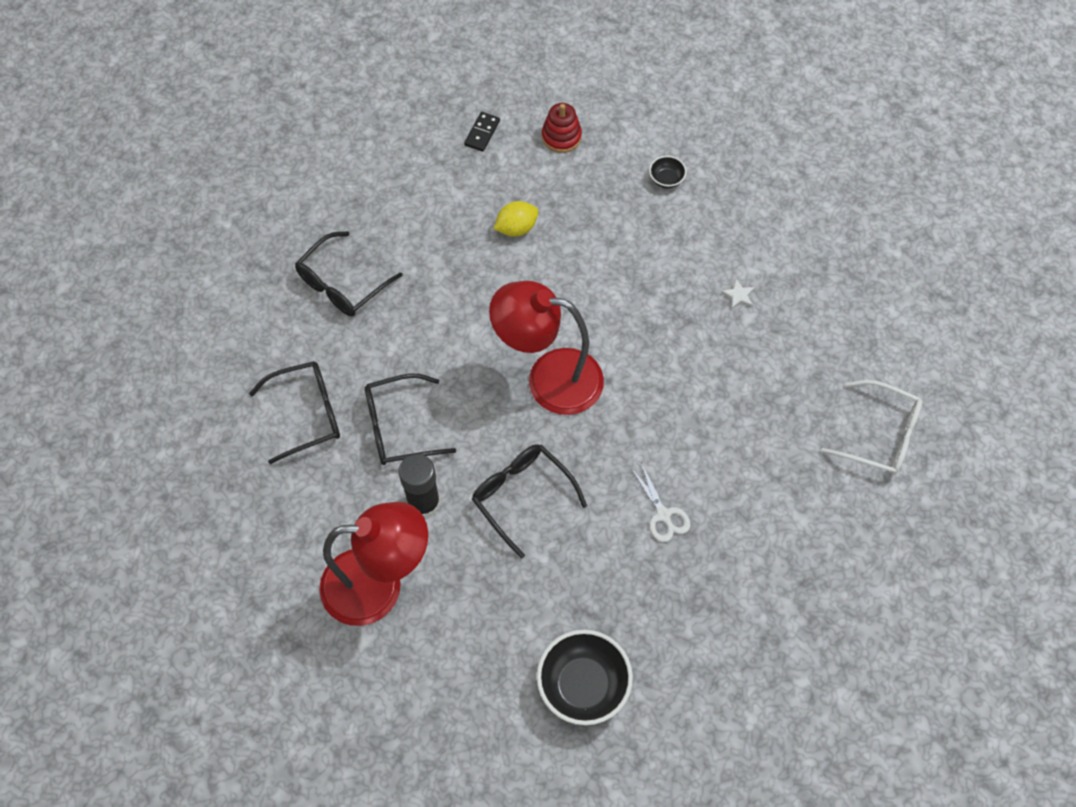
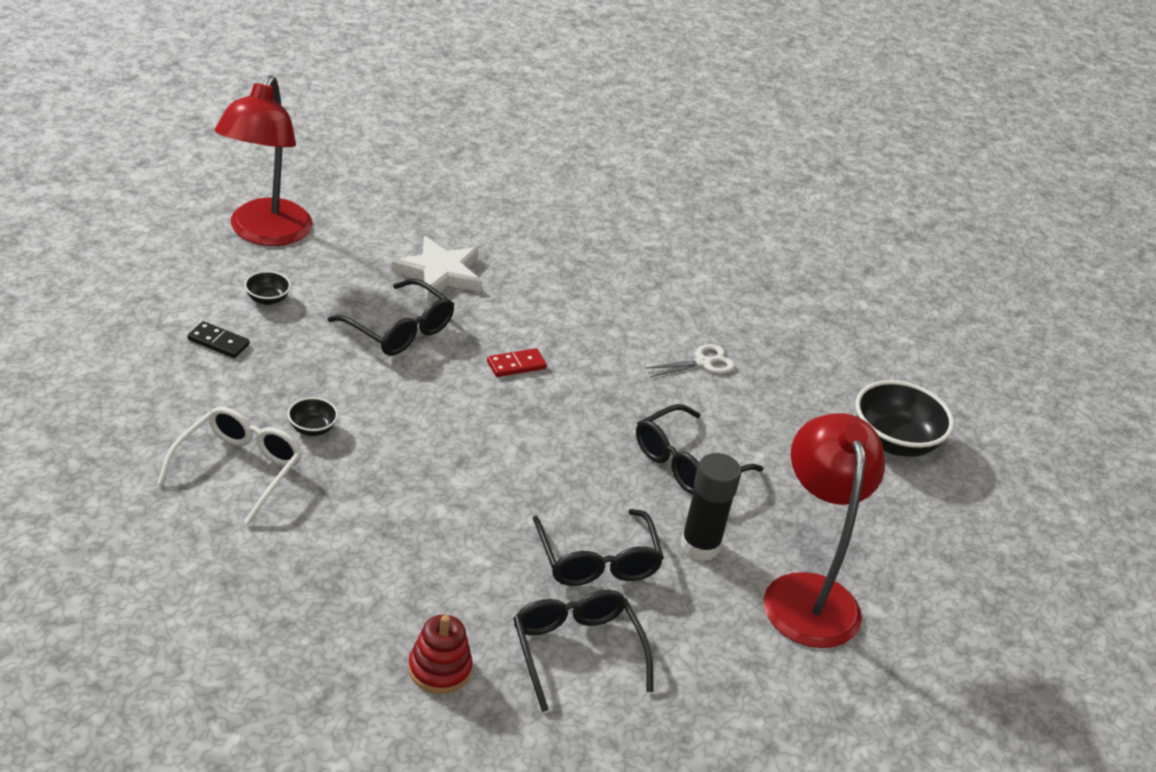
camera: 95 degrees left, 25 degrees down
(342, 284) = (372, 604): black glasses -> black glasses (399, 330)
(482, 133) = (144, 444): black domino -> black domino (218, 342)
(516, 228) = (312, 428): yellow lemon -> black bowl
(549, 378) = (535, 425): red lamp -> red lamp (264, 233)
(561, 137) = (174, 373): red stacking toy -> red stacking toy (439, 669)
(624, 361) = (516, 365): none -> red domino
(738, 296) = (439, 273): white star -> white star, size x2.38
(880, 435) = (611, 215): white glasses -> white glasses (239, 469)

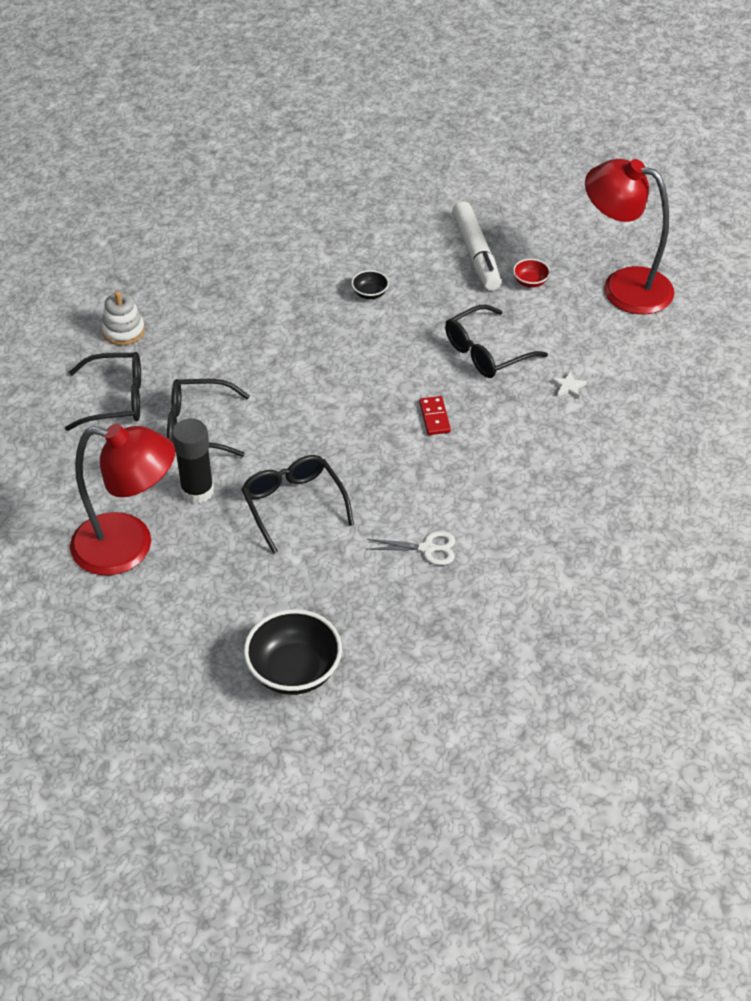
camera: 110 degrees right, 10 degrees up
(218, 342) = (476, 254): black domino -> white marker
(239, 469) = (333, 256): white glasses -> none
(267, 299) = (530, 282): black bowl -> red bowl
(439, 273) = (568, 387): white star -> white star, size x0.42
(439, 669) = (123, 331): red stacking toy -> white stacking toy
(703, 363) = (427, 548): white scissors -> white scissors turned 75 degrees counterclockwise

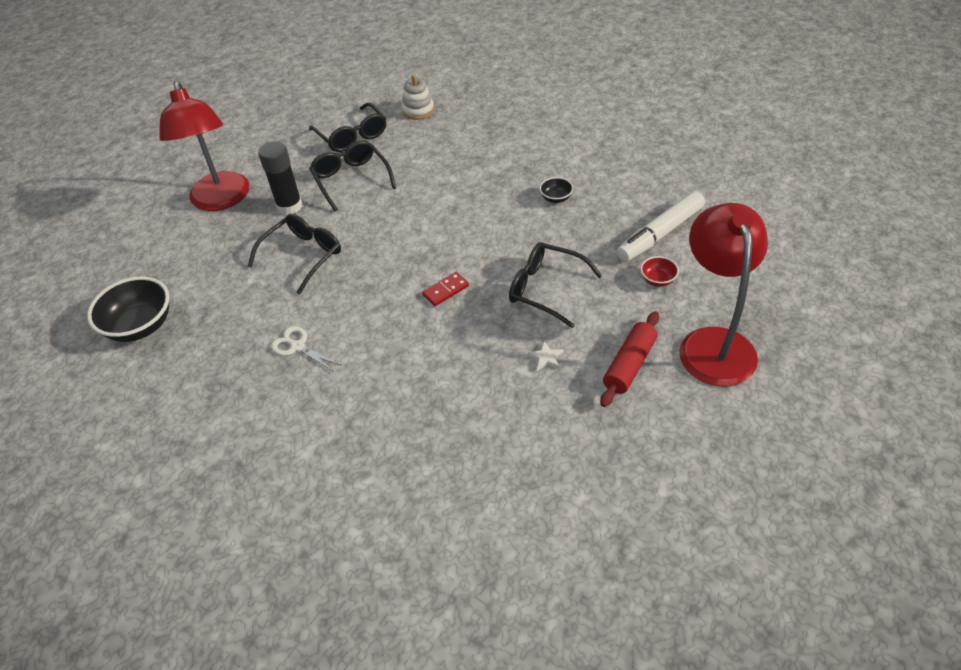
camera: 65 degrees right, 0 degrees up
(427, 548) = (297, 346): white scissors -> white scissors turned 150 degrees clockwise
(611, 342) = (629, 365): none -> red rolling pin

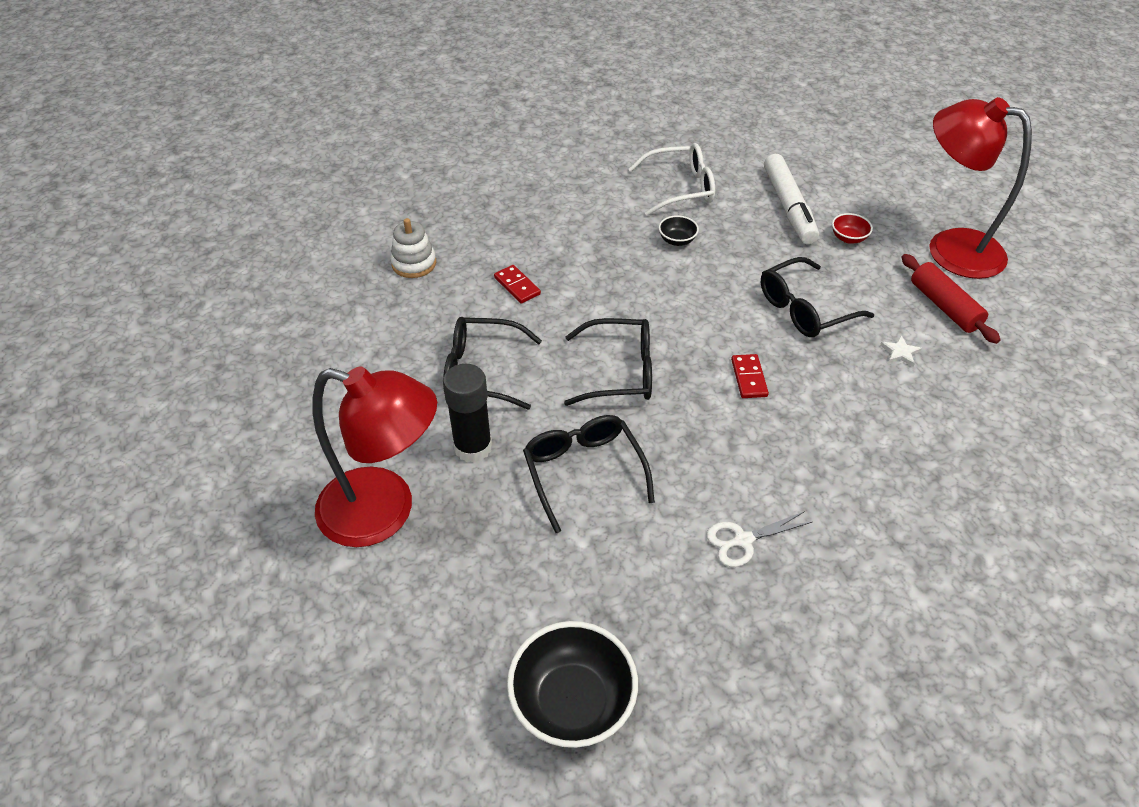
camera: 60 degrees left, 0 degrees up
(352, 136) = (396, 335): black glasses -> black glasses (620, 372)
(437, 156) = (517, 286): none -> red domino
(618, 174) = (680, 188): none -> white glasses

